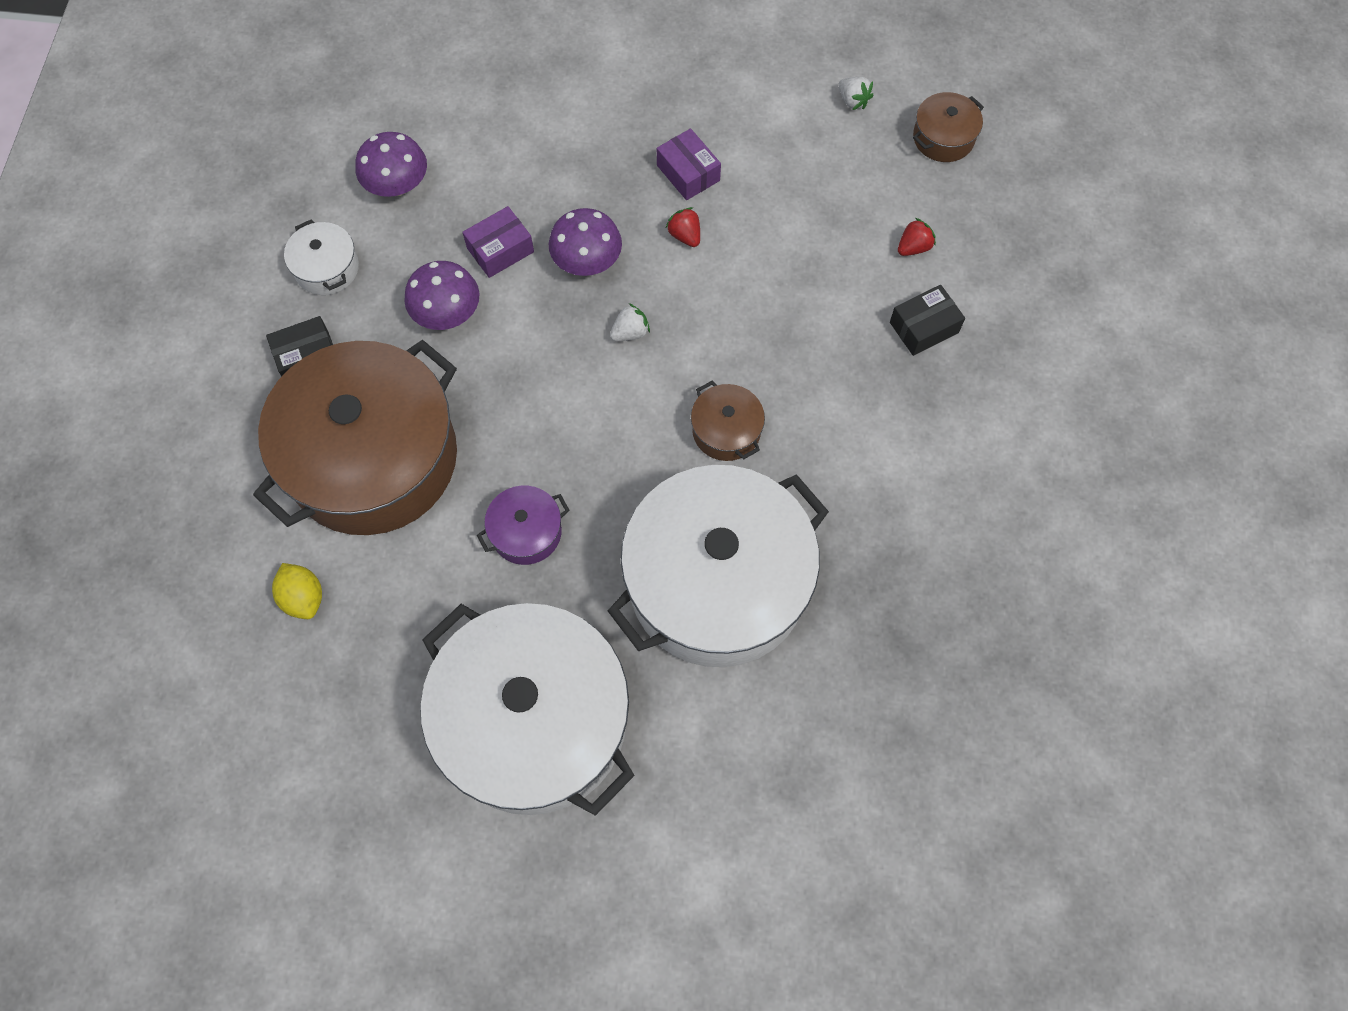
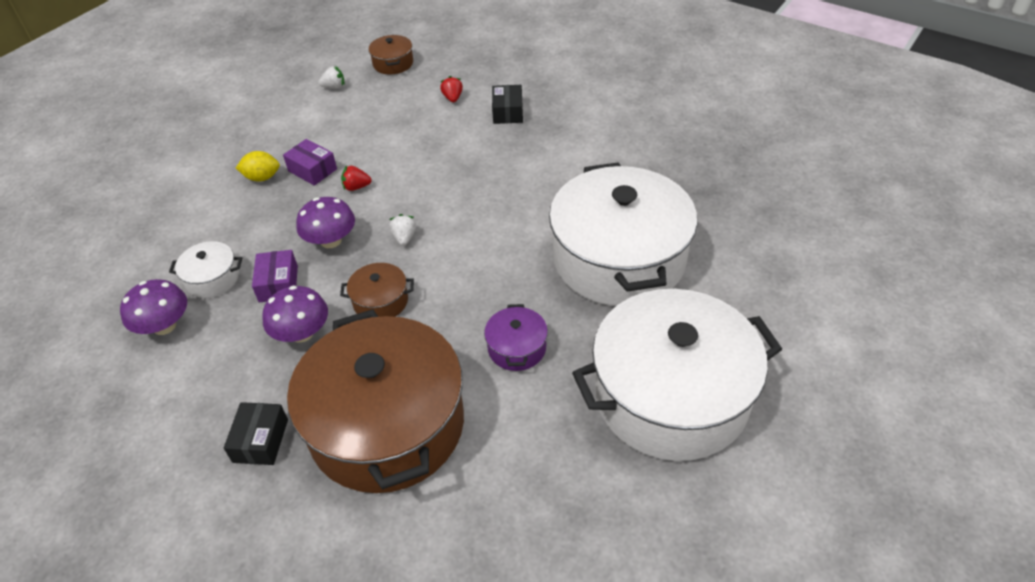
camera: 60 degrees left, 20 degrees down
(303, 598) = (478, 522): yellow lemon -> yellow lemon (262, 177)
(327, 268) = (191, 398): white pot -> white pot (212, 279)
(688, 173) = (312, 170): purple box -> purple box turned 45 degrees clockwise
(726, 431) = (513, 217): brown pot -> brown pot (380, 301)

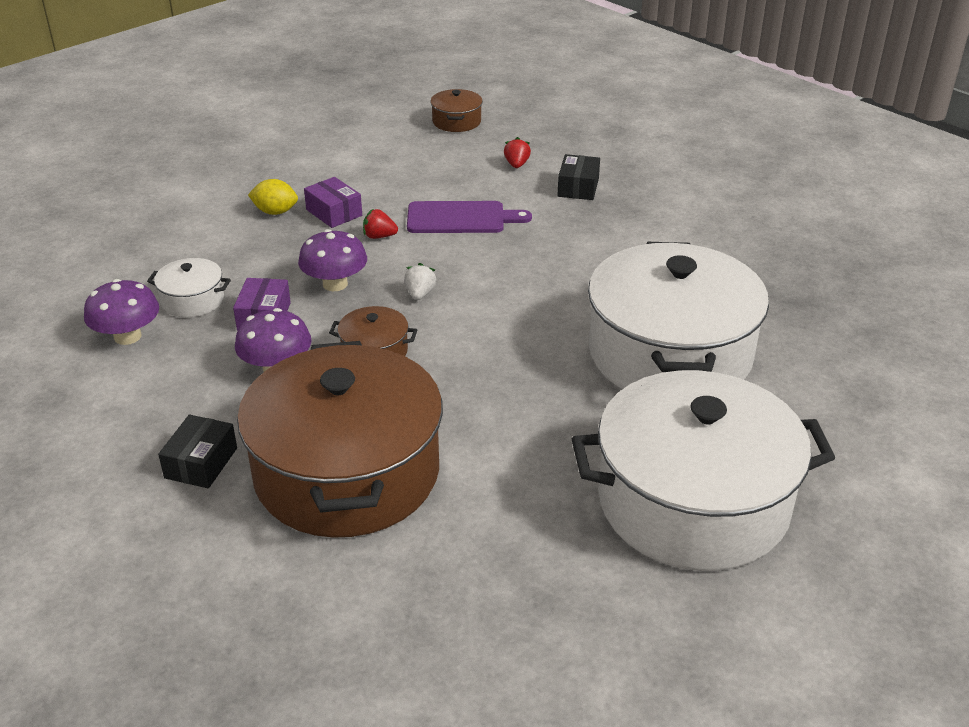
camera: 10 degrees right, 10 degrees down
(334, 87) = (382, 135): white strawberry -> none
(420, 158) = (461, 218): none -> purple cutting board
(517, 348) = (520, 423): purple pot -> none

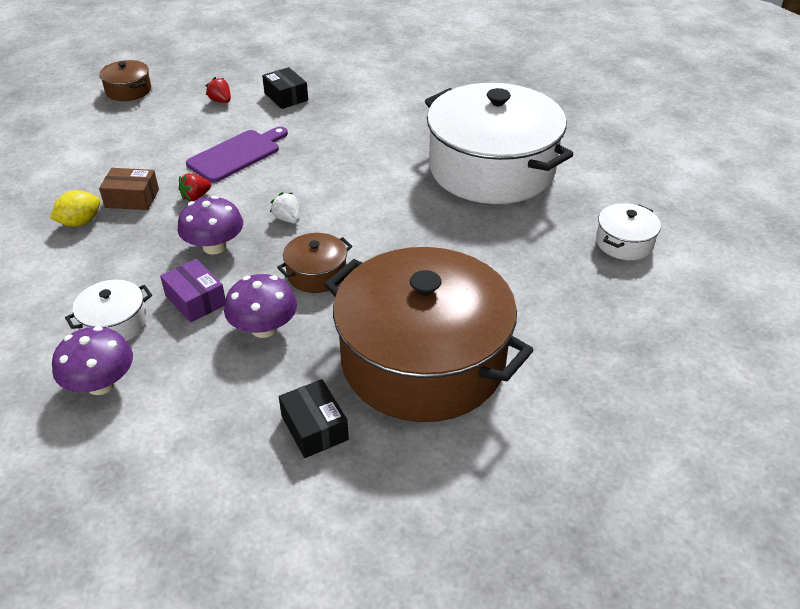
camera: 45 degrees left, 5 degrees up
(334, 212) = (132, 198): purple box -> brown box
(693, 502) = (624, 243): white pot -> white pot, size x0.41

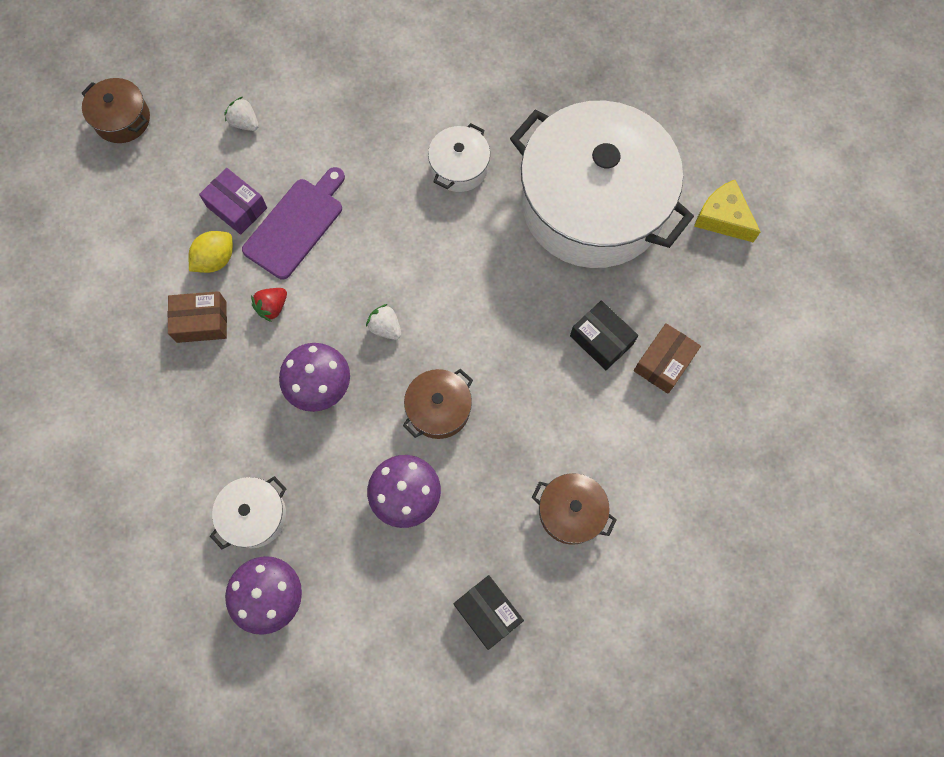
camera: 10 degrees left, 30 degrees up
(80, 222) = (158, 371): yellow lemon -> yellow lemon (215, 259)
(195, 300) = (325, 468): purple box -> purple box (237, 207)
(221, 101) = (245, 123): red strawberry -> white strawberry
(286, 97) = (323, 102): black box -> black box (601, 340)
(423, 361) = (571, 512): brown pot -> brown pot, size x0.41
(538, 269) = (664, 362): none -> brown box
(607, 188) = (723, 218): none -> yellow cheese
(624, 243) = (748, 307): white pot -> white pot (459, 167)

